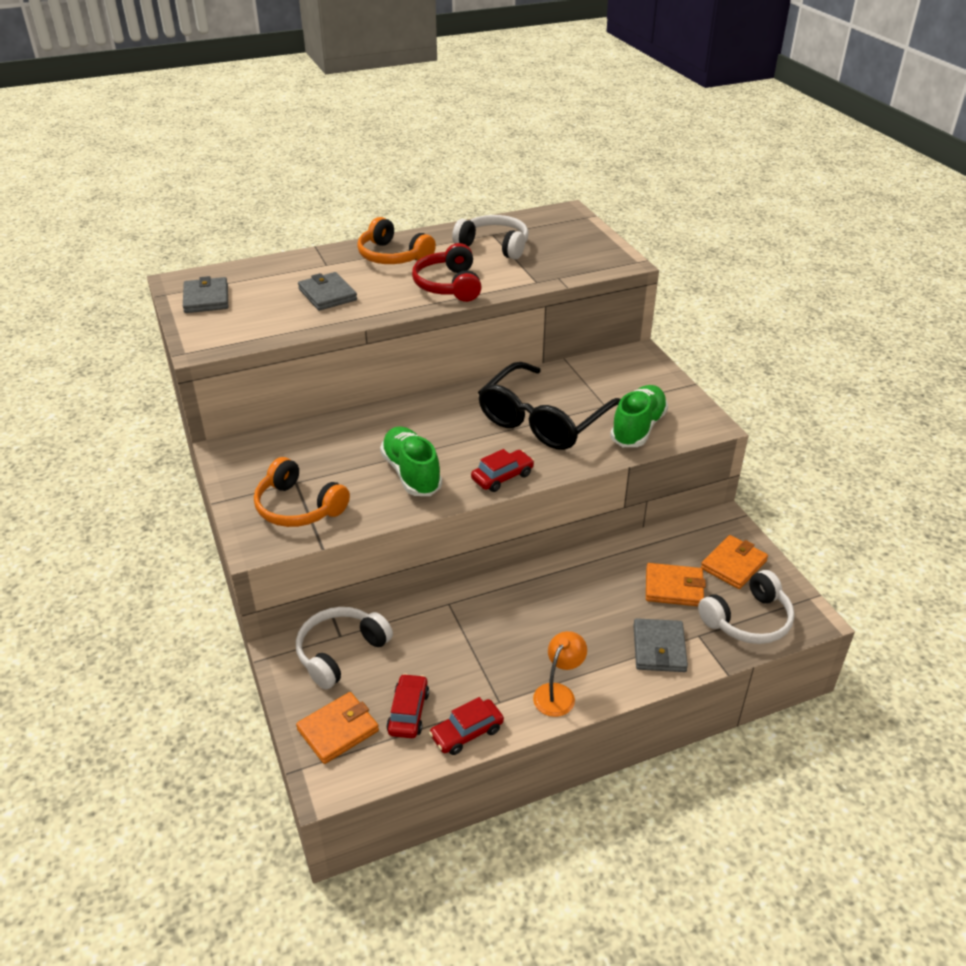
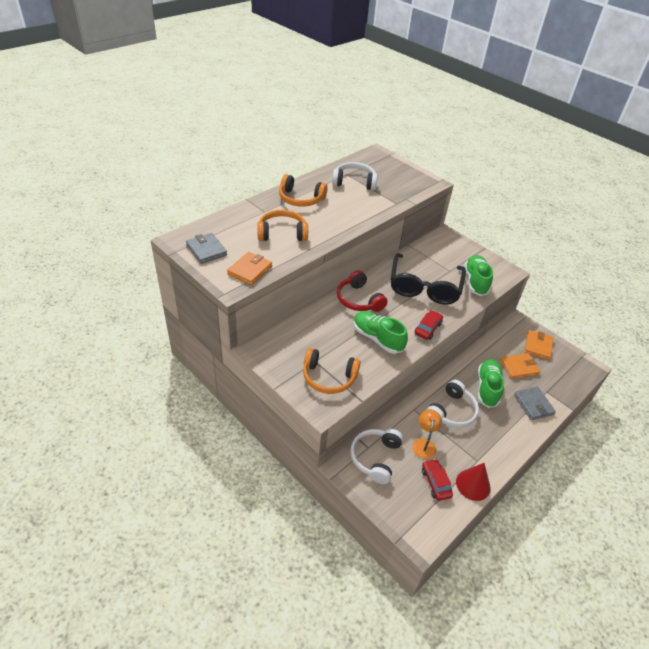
camera: 25 degrees left, 5 degrees up
(327, 294) = (282, 233): grey wallet -> orange headphones
(338, 730) = (405, 506): orange wallet -> orange wallet (250, 270)
(449, 285) = (349, 214): red headphones -> red headphones (359, 300)
(467, 733) = (473, 484): red car -> red cone
(558, 693) = (502, 446): orange lamp -> orange lamp (424, 444)
(594, 604) = (487, 388): none -> green shoe
(748, 620) = (563, 376): white headphones -> white headphones (451, 411)

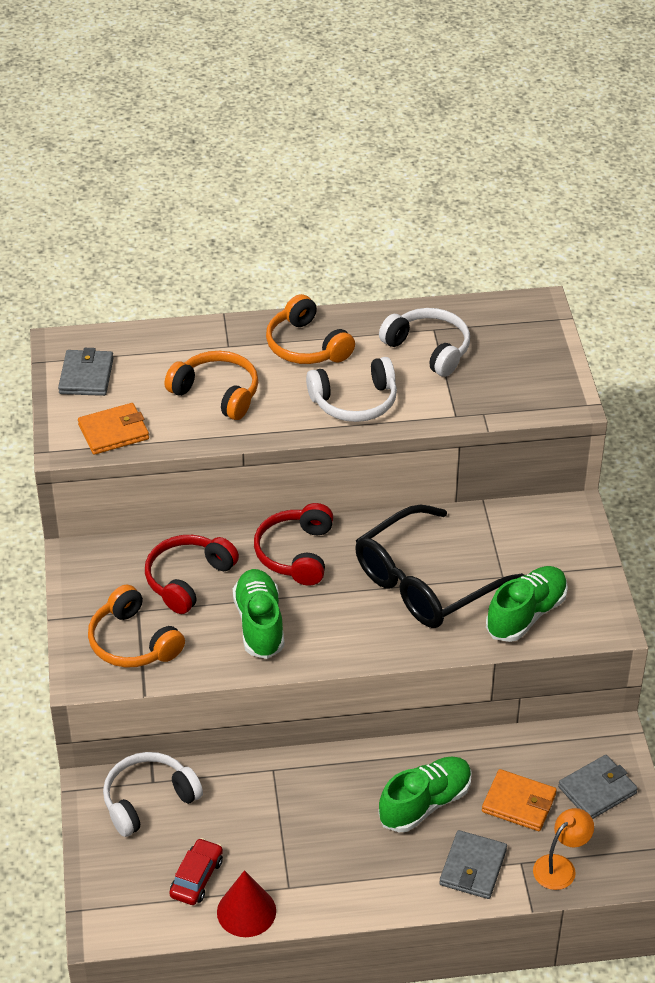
camera: 40 degrees right, 0 degrees up
(323, 334) = (188, 579): none -> red headphones
(424, 444) = (236, 822): orange lamp -> orange lamp (560, 866)
(428, 328) = (353, 647): red car -> none
(451, 411) = (327, 803): white headphones -> white headphones (354, 401)
(538, 346) = (597, 790): orange wallet -> grey wallet

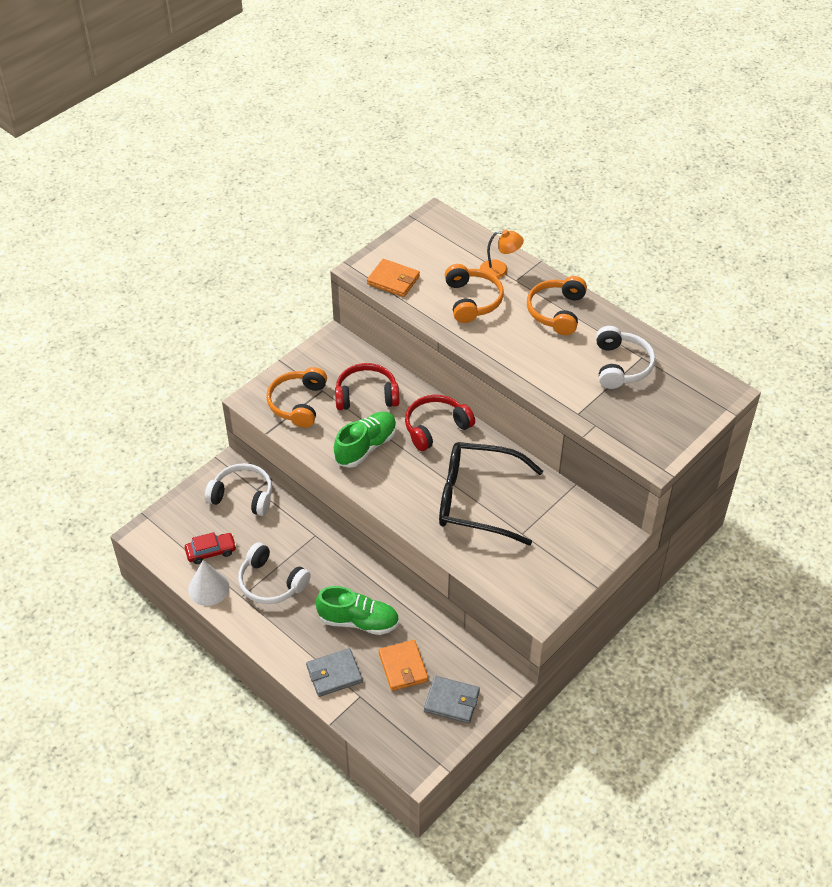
camera: 50 degrees right, 5 degrees up
(86, 376) = (423, 241): grey wallet -> none
(246, 911) = (208, 588): red cone -> white cone
(354, 401) = (535, 361): white headphones -> white headphones (271, 582)
(526, 614) = (503, 564): green shoe -> none
(560, 866) = (375, 718): orange lamp -> orange lamp (500, 270)

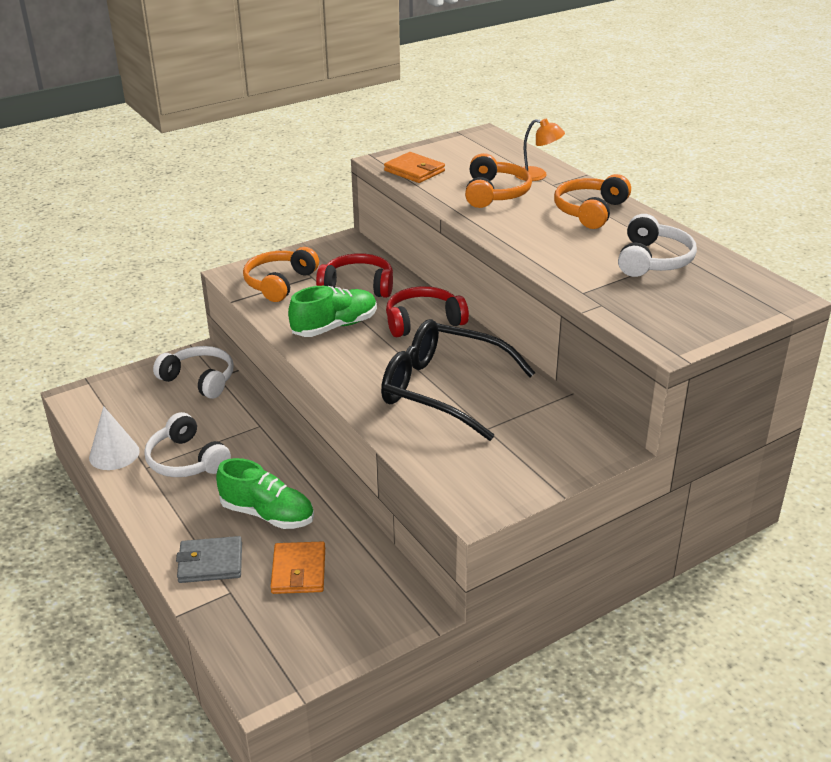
camera: 15 degrees right, 15 degrees down
(211, 551) = (137, 422): red car -> none
(451, 701) = (343, 620): grey wallet -> none

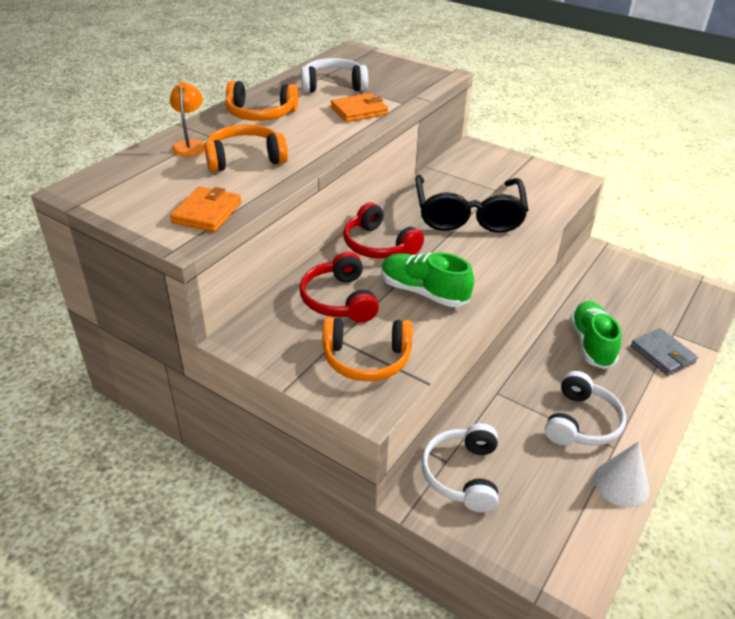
camera: 115 degrees left, 5 degrees up
(298, 571) = (623, 309): orange wallet -> orange wallet (359, 111)

